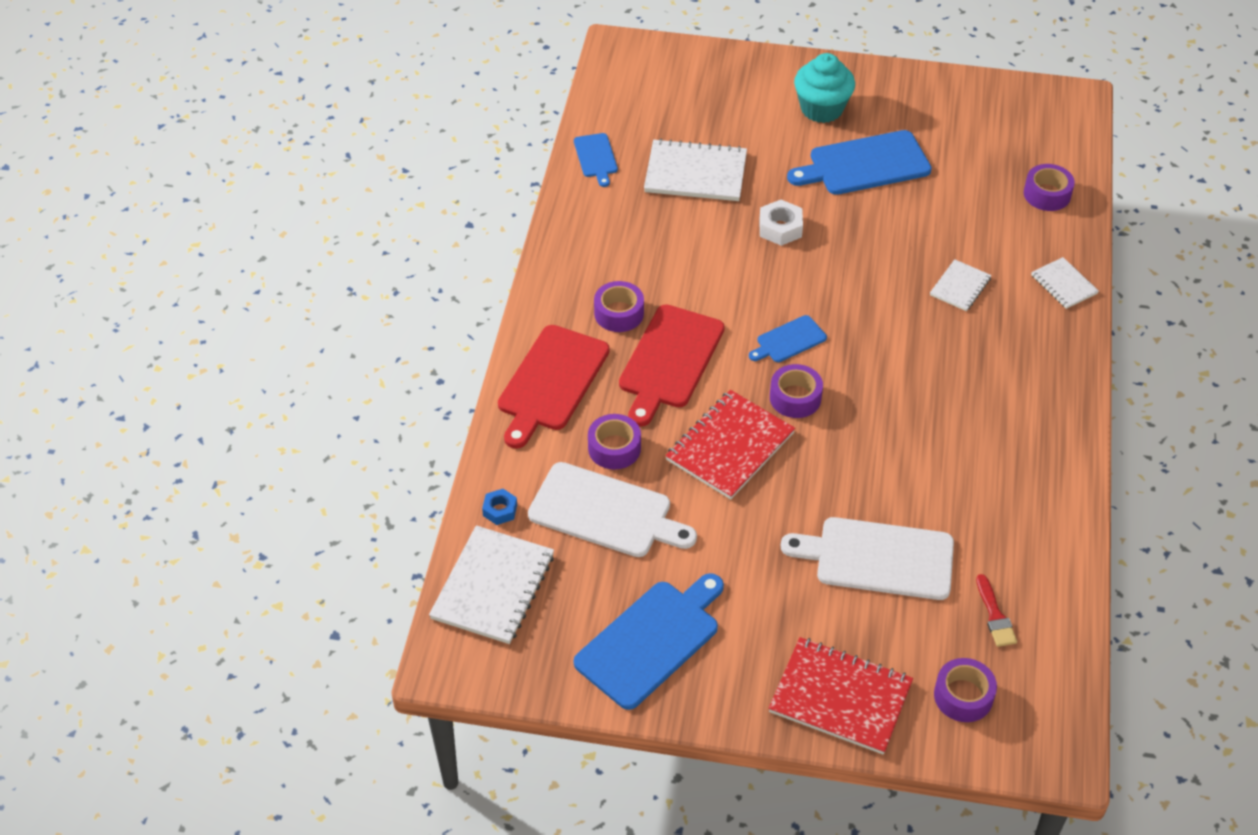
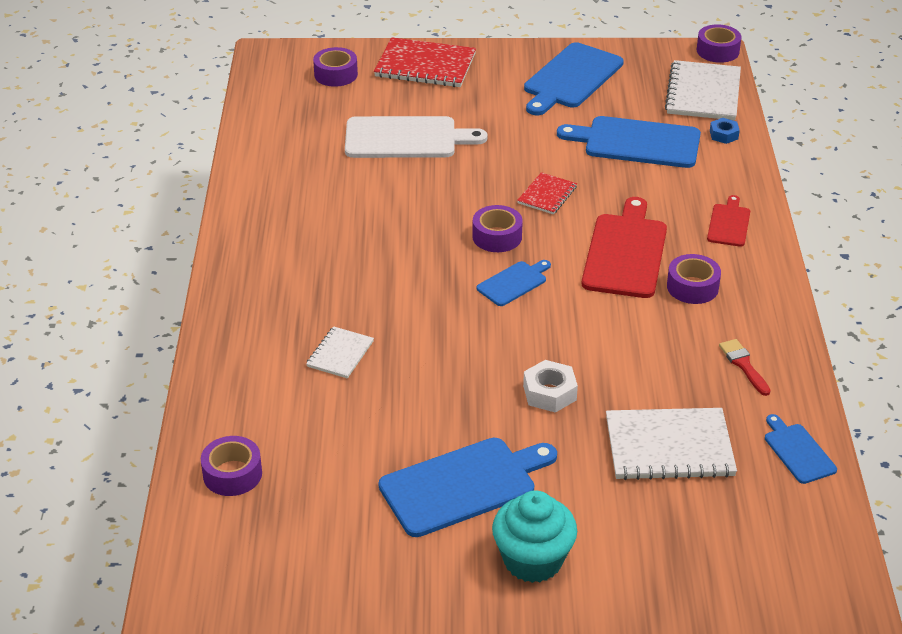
camera: 170 degrees right, 10 degrees down
(551, 382) = (729, 223): red cutting board -> red cutting board, size x0.53
(605, 512) = (637, 142): white cutting board -> blue cutting board
(614, 448) = (648, 183): purple tape -> purple tape (717, 51)
(730, 447) = (547, 195): red notebook -> red notebook, size x0.55
(995, 615) = (311, 116): red brush -> red brush (743, 365)
(1064, 284) = (224, 370): white notebook -> none

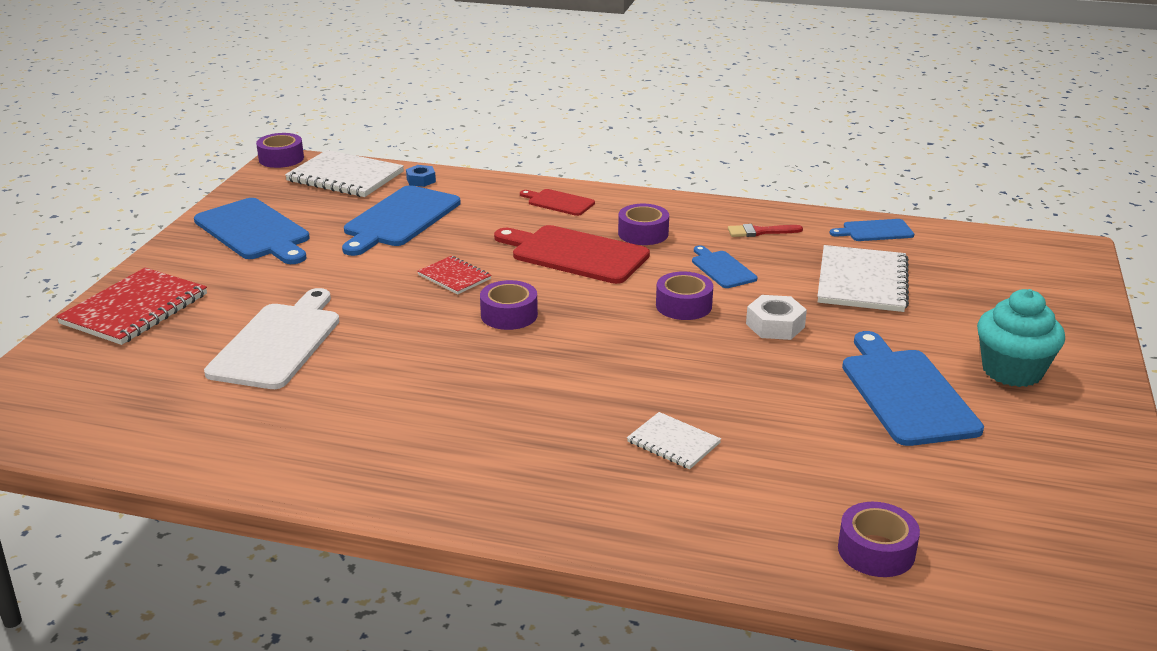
camera: 75 degrees left, 10 degrees down
(336, 74) = (84, 373): purple tape -> purple tape (683, 305)
(514, 283) = (593, 317): blue cutting board -> blue cutting board (722, 268)

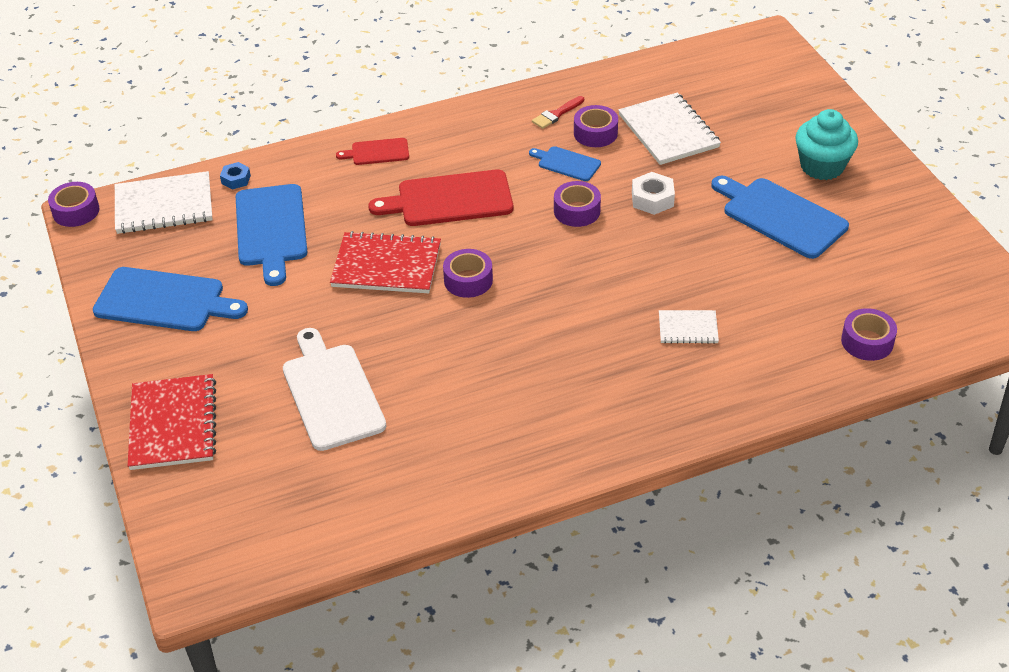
camera: 35 degrees left, 15 degrees up
(454, 277) = (386, 266): red notebook -> red notebook, size x1.83
(643, 233) = (476, 155): purple tape -> purple tape (595, 133)
(875, 231) = (632, 77): blue cutting board -> none

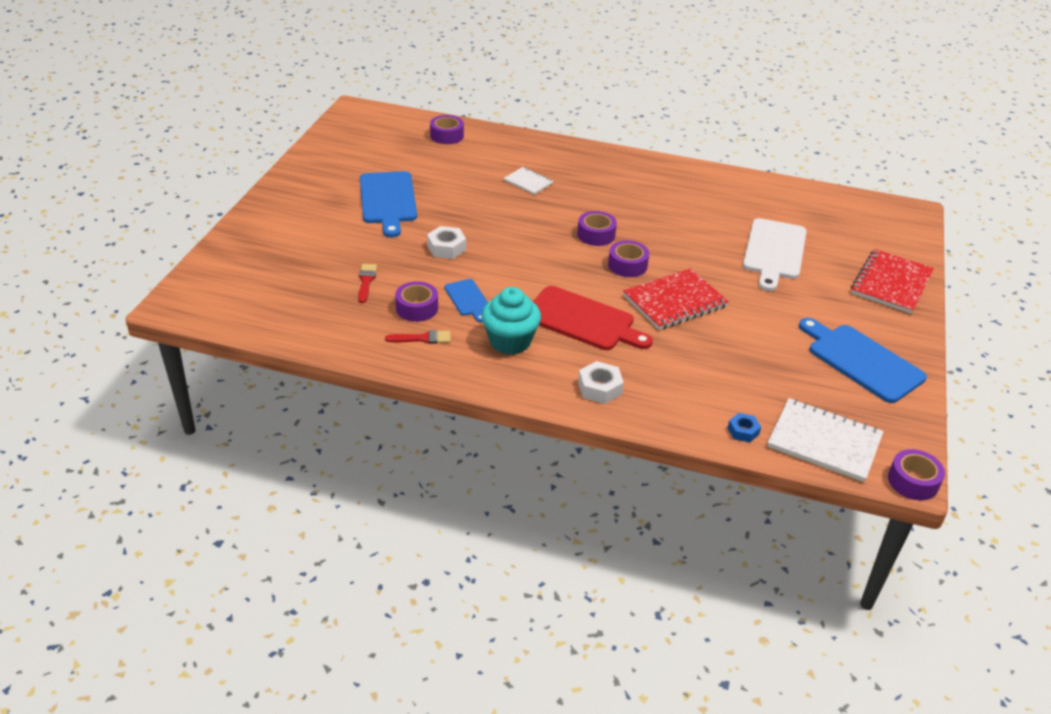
camera: 145 degrees left, 5 degrees down
(271, 229) = (741, 371): blue cutting board -> none
(377, 152) = (599, 388): red cutting board -> white nut
(386, 266) = (674, 301): red notebook -> red notebook turned 75 degrees counterclockwise
(577, 211) = (505, 267): purple tape -> purple tape (596, 235)
(668, 131) = (366, 281): white notebook -> red brush
(822, 166) = (314, 210): turquoise cupcake -> turquoise cupcake (510, 341)

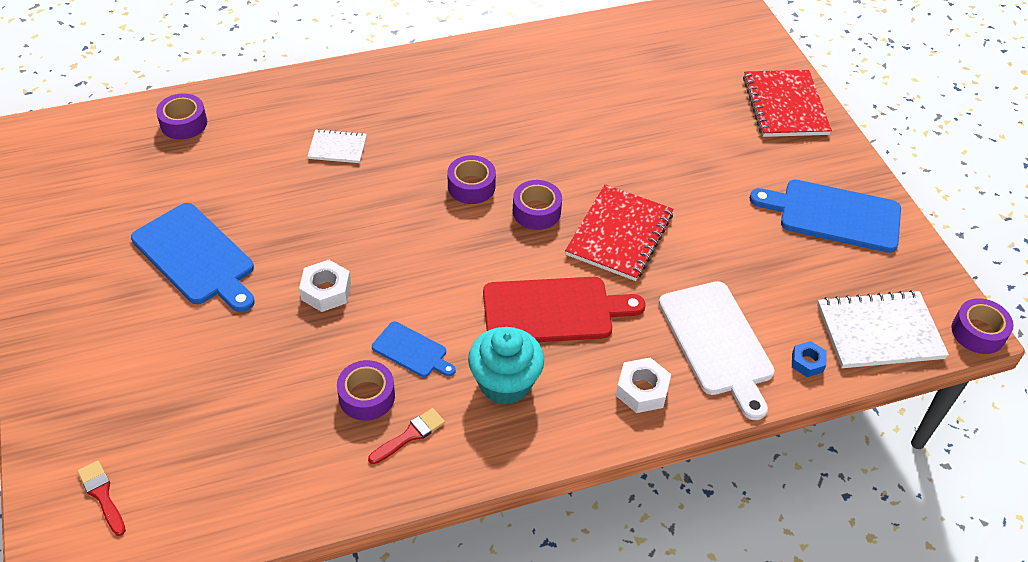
camera: 35 degrees left, 10 degrees up
(366, 281) = (274, 391): red brush -> red brush (102, 495)
(774, 252) = (657, 119): white cutting board -> white cutting board (717, 343)

